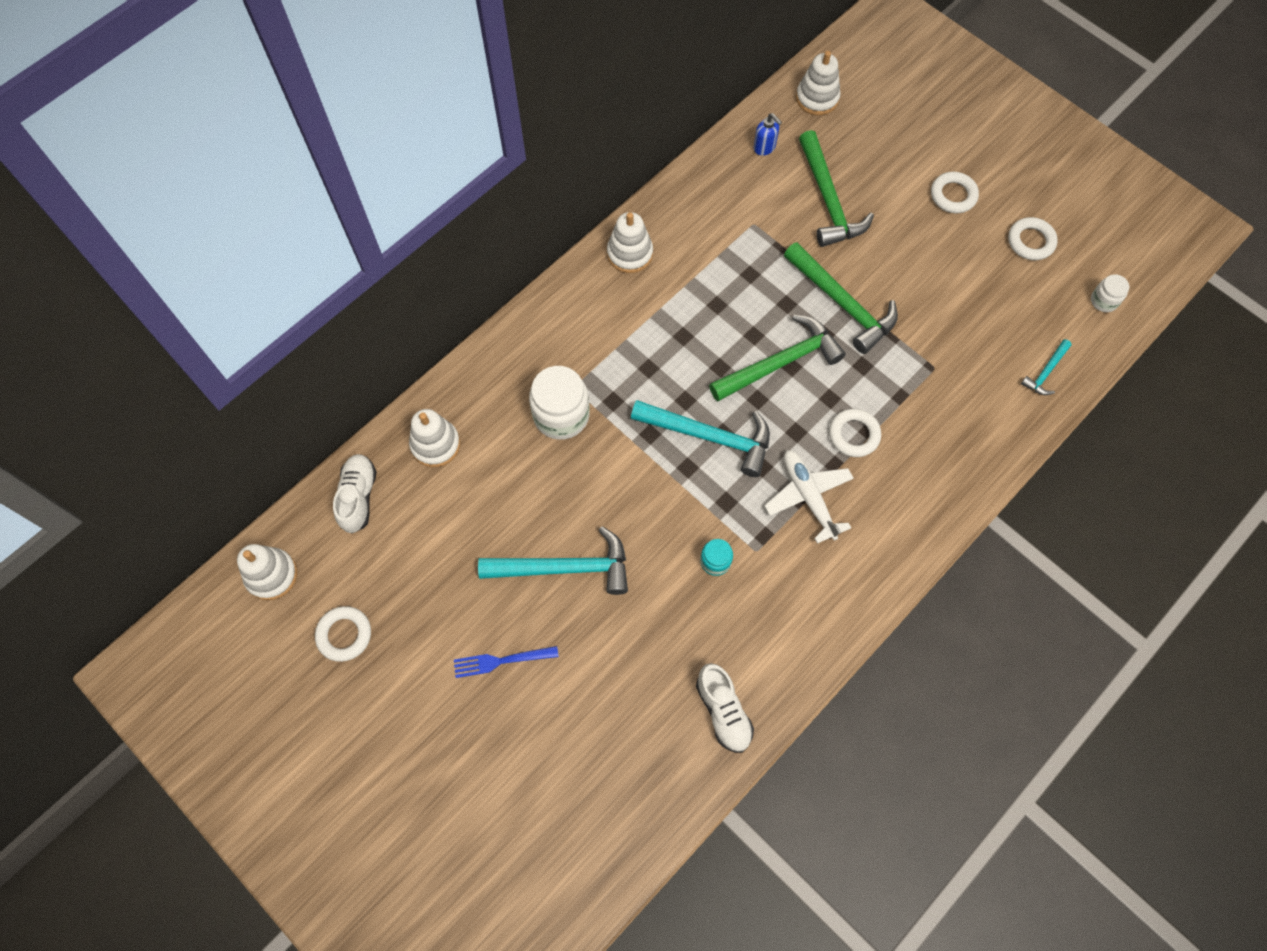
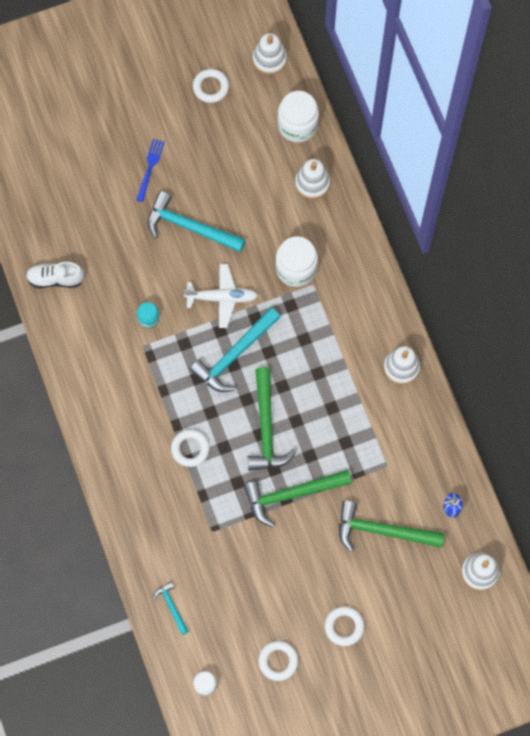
camera: 115 degrees right, 5 degrees up
(358, 497) = (297, 125): white shoe -> white jar
(564, 568) = (189, 227): turquoise hammer -> turquoise hammer turned 90 degrees clockwise
(808, 497) = (162, 396): white plane -> white plane (222, 298)

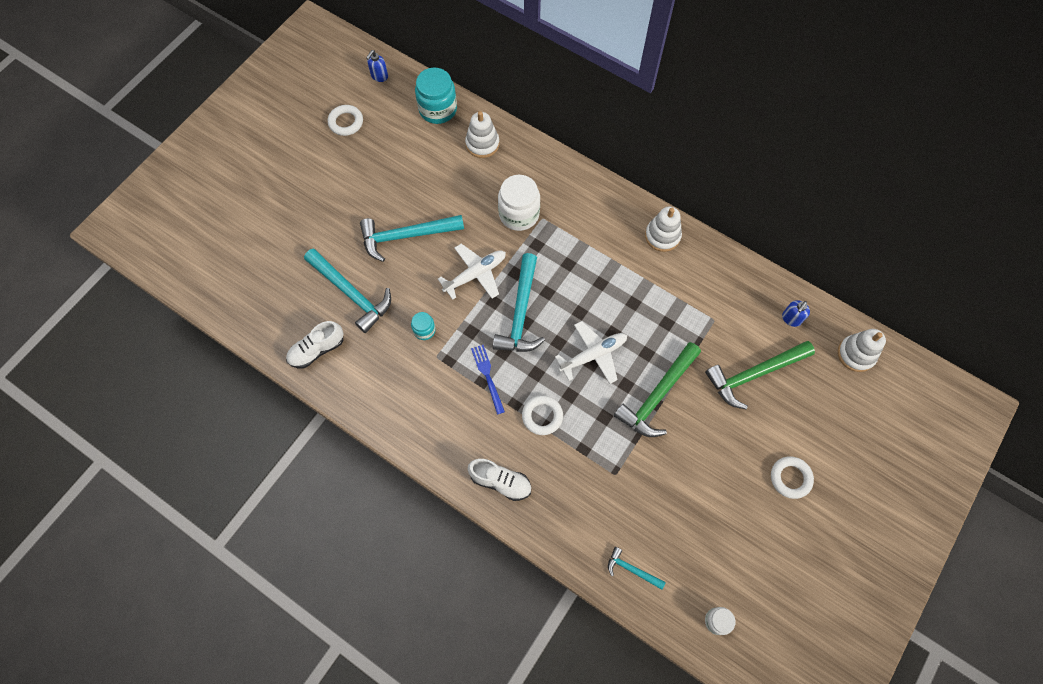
camera: 35 degrees left, 5 degrees down
(112, 248) = (351, 293): none -> turquoise hammer
(122, 477) = (500, 482): none -> white shoe
(150, 168) = (338, 211): blue fork -> blue fork (487, 376)
(266, 428) = (593, 355): green hammer -> white plane
(269, 59) = (379, 76): white stacking toy -> blue soap dispenser
(278, 661) = (761, 550): white ring -> none
(297, 125) = (438, 109): white jar -> turquoise jar

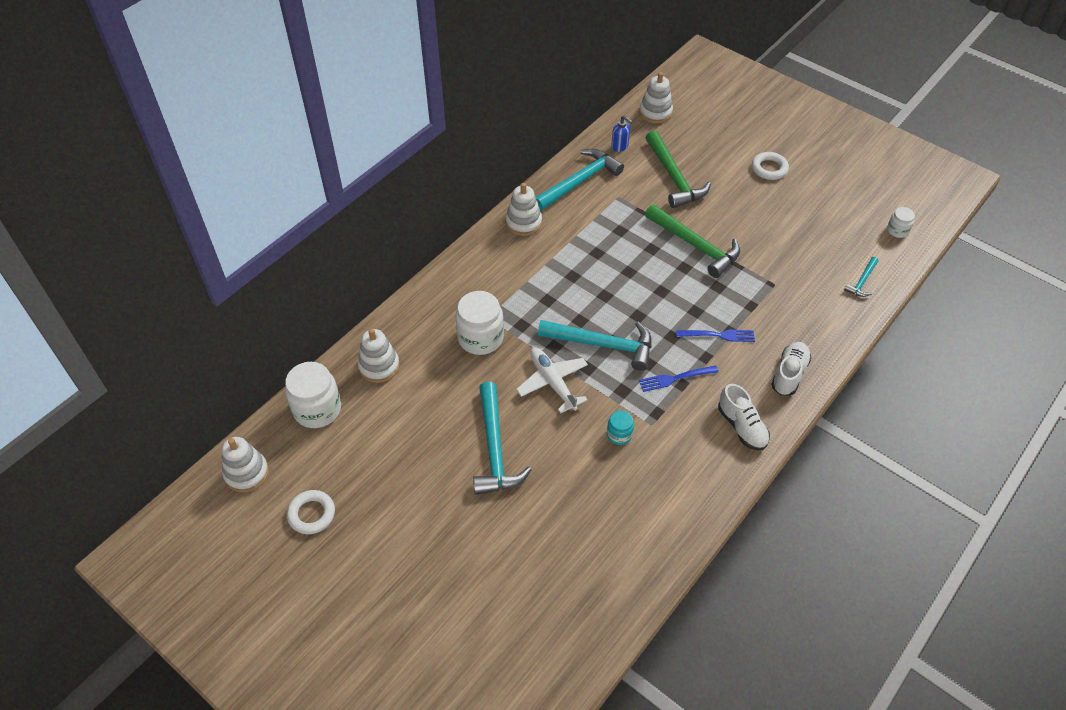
camera: 85 degrees left, 15 degrees down
(317, 350) = (640, 548): white shoe -> white shoe (742, 427)
(351, 293) = (567, 509): turquoise hammer -> turquoise hammer (579, 181)
(379, 76) = (246, 473): blue soap dispenser -> white stacking toy
(438, 109) = (317, 409): turquoise jar -> white jar
(542, 416) = (718, 335): white ring -> blue fork
(593, 355) = (652, 289): white plane -> none

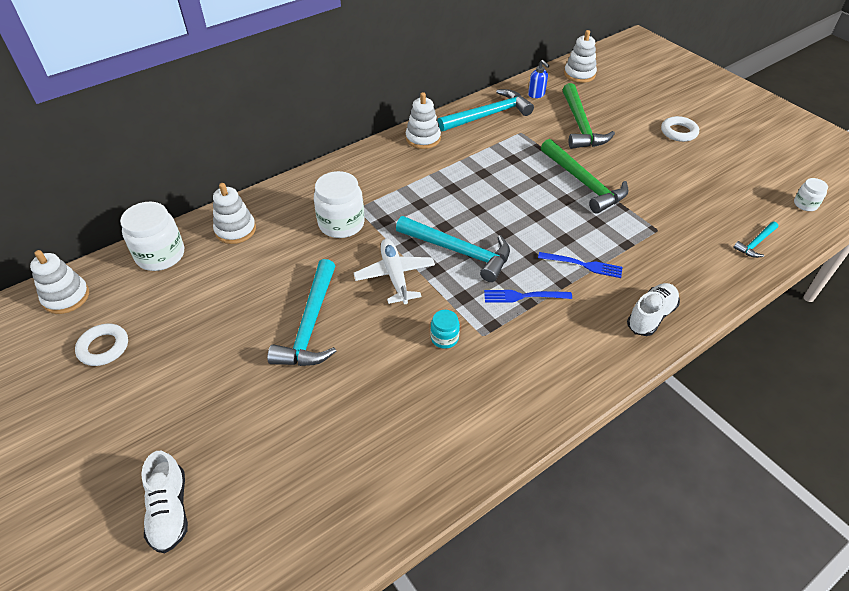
camera: 15 degrees right, 5 degrees down
(742, 427) = (582, 358): white shoe -> white shoe (170, 511)

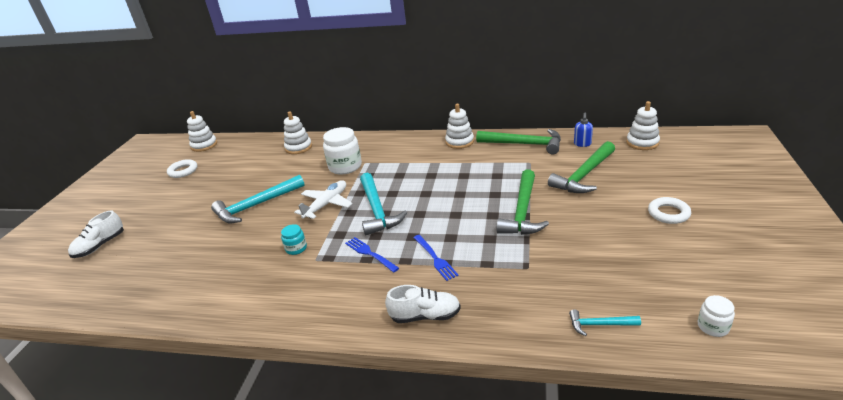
camera: 50 degrees right, 15 degrees down
(160, 255) = (256, 145): white jar -> none
(488, 115) = (524, 144): turquoise hammer -> green hammer

